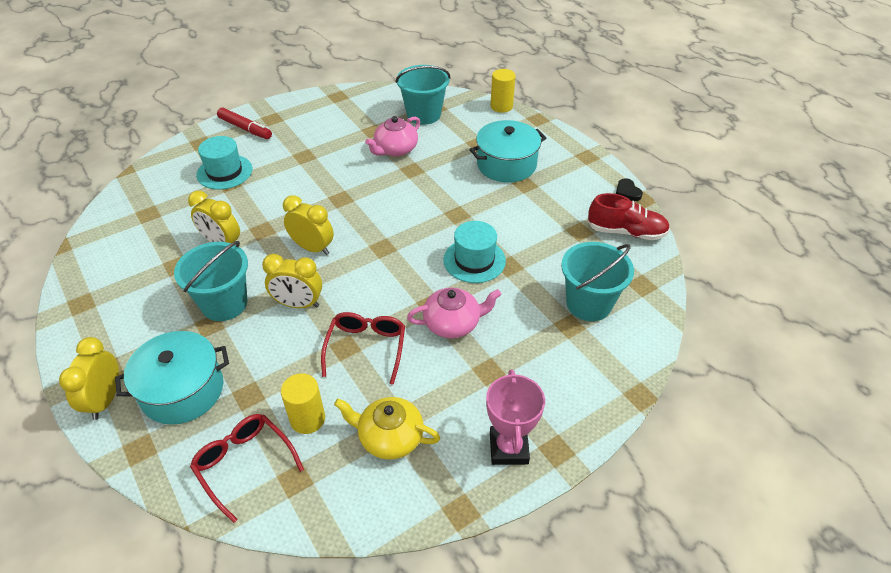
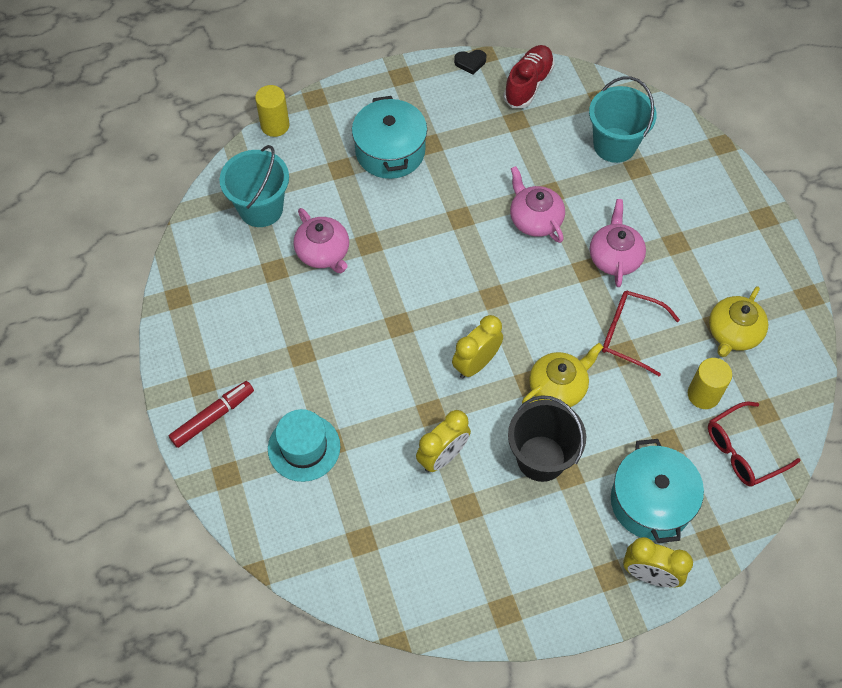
camera: 75 degrees left, 15 degrees up
(224, 304) = (541, 458): turquoise bucket -> black bucket
(298, 304) = (558, 387): yellow clock -> yellow teapot
(474, 260) = (535, 219): turquoise hat -> pink teapot
(508, 448) = (757, 249): pink trophy -> none

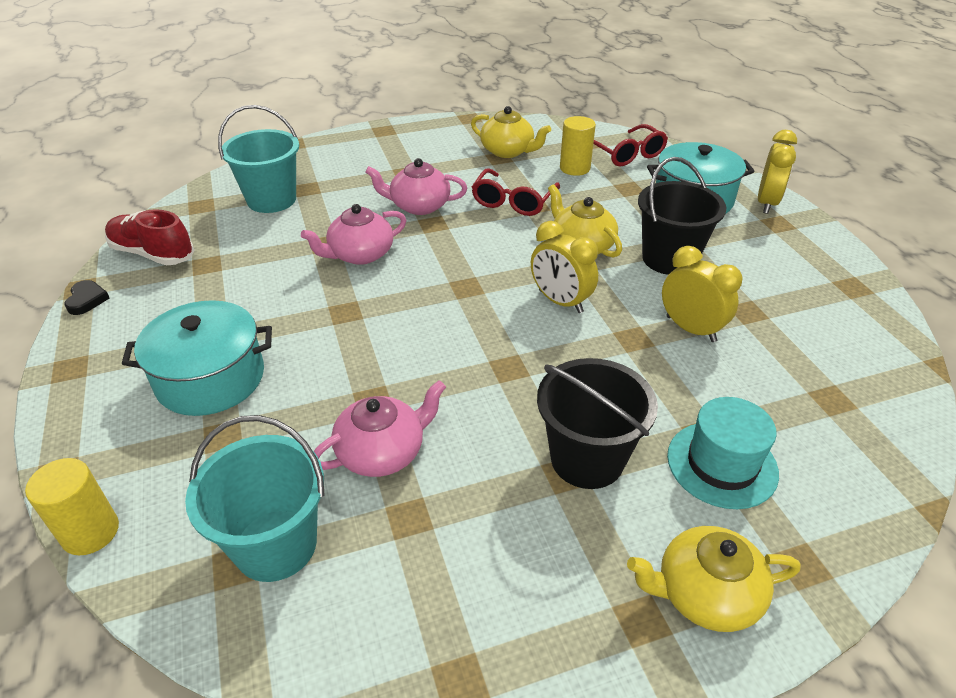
camera: 90 degrees left, 20 degrees down
(213, 417) = (705, 594): red marker -> yellow teapot
(312, 366) = (587, 459): none -> black bucket

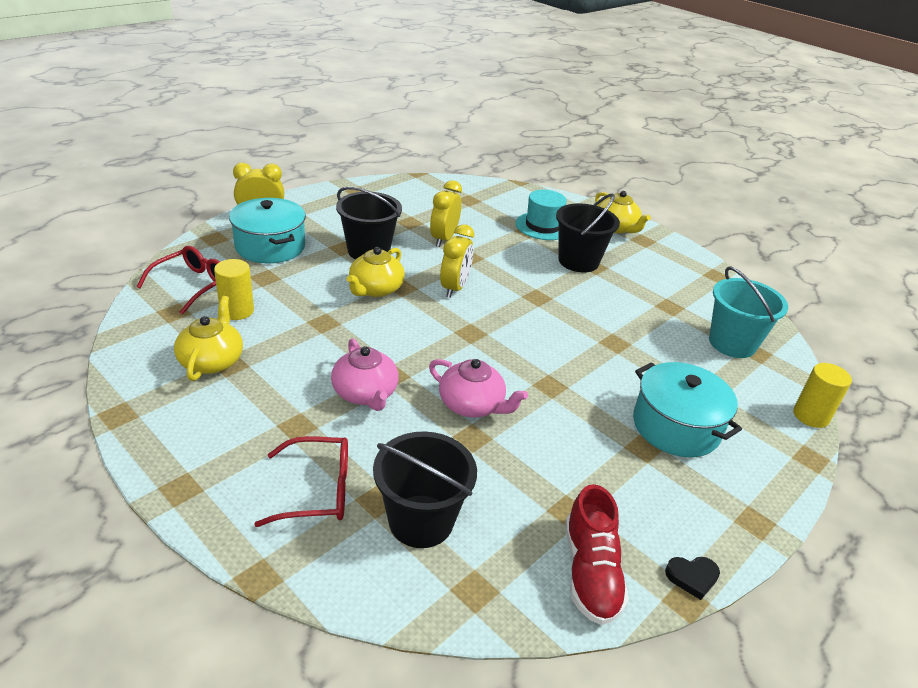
camera: 120 degrees left, 5 degrees down
(87, 300) = (692, 577): black heart -> black heart turned 150 degrees counterclockwise
(271, 200) = (421, 521): turquoise bucket -> black bucket
(382, 452) = (645, 326): pink teapot -> none
(513, 201) = (322, 335): red glasses -> red glasses (316, 490)

